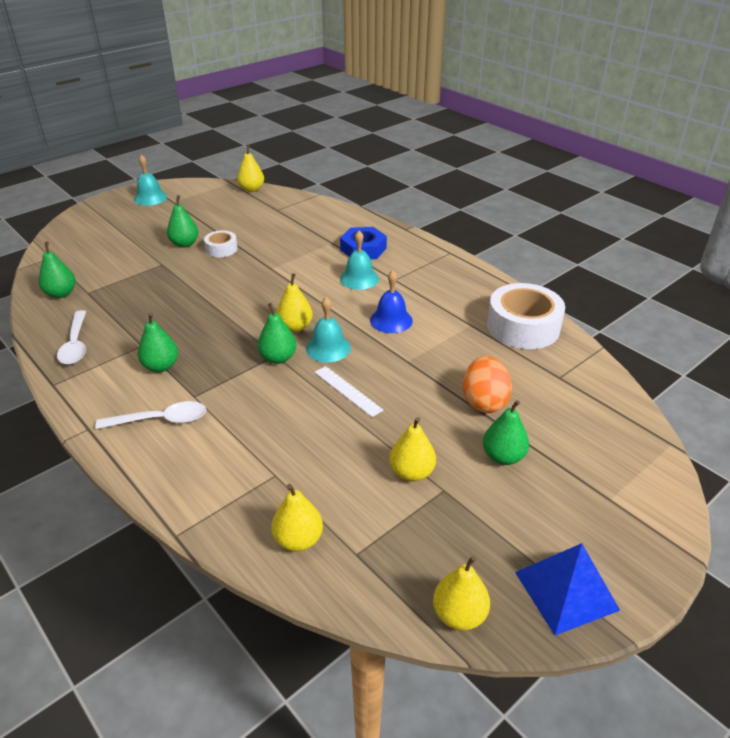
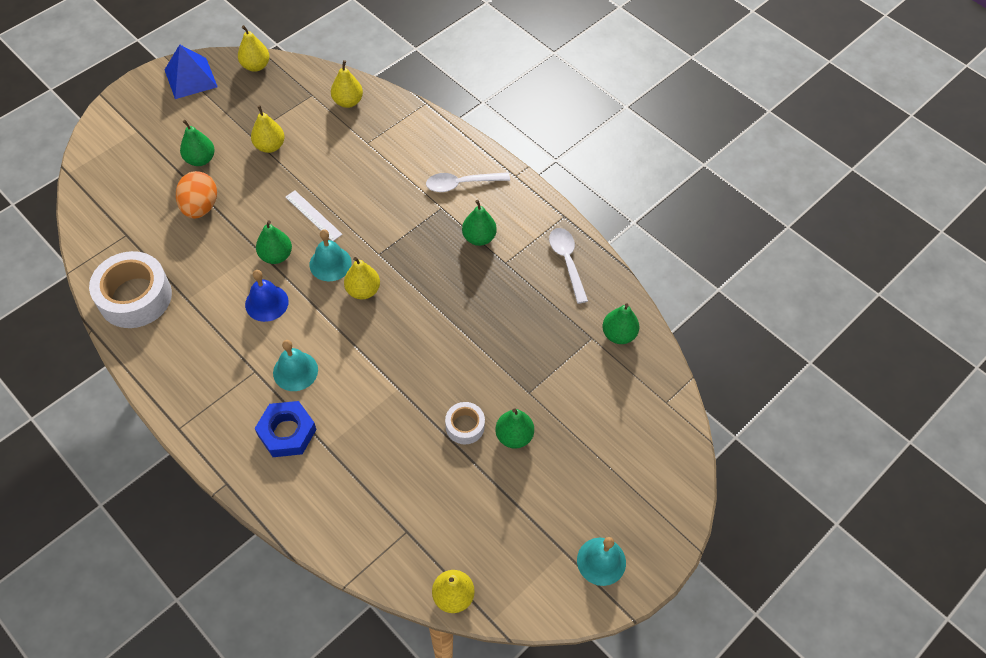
camera: 175 degrees right, 20 degrees up
(278, 358) = (376, 250): green pear -> green pear (276, 256)

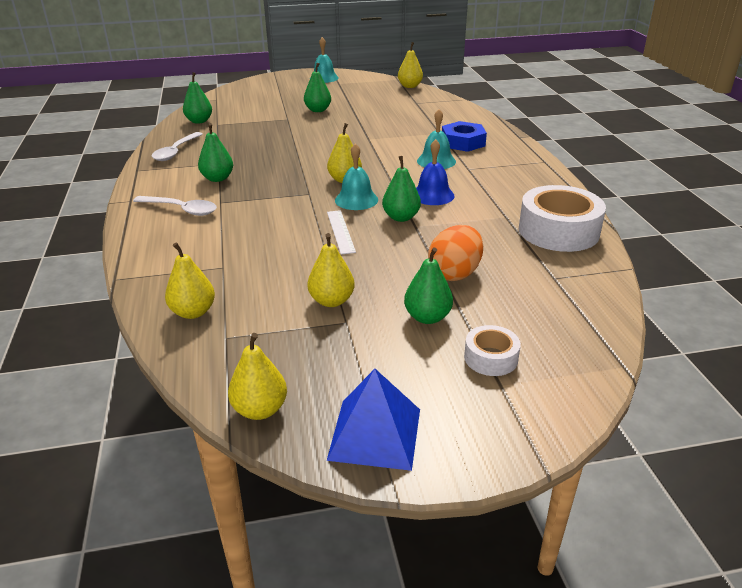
camera: 145 degrees left, 25 degrees down
(465, 426) = (342, 119): white tape -> white tape (491, 358)

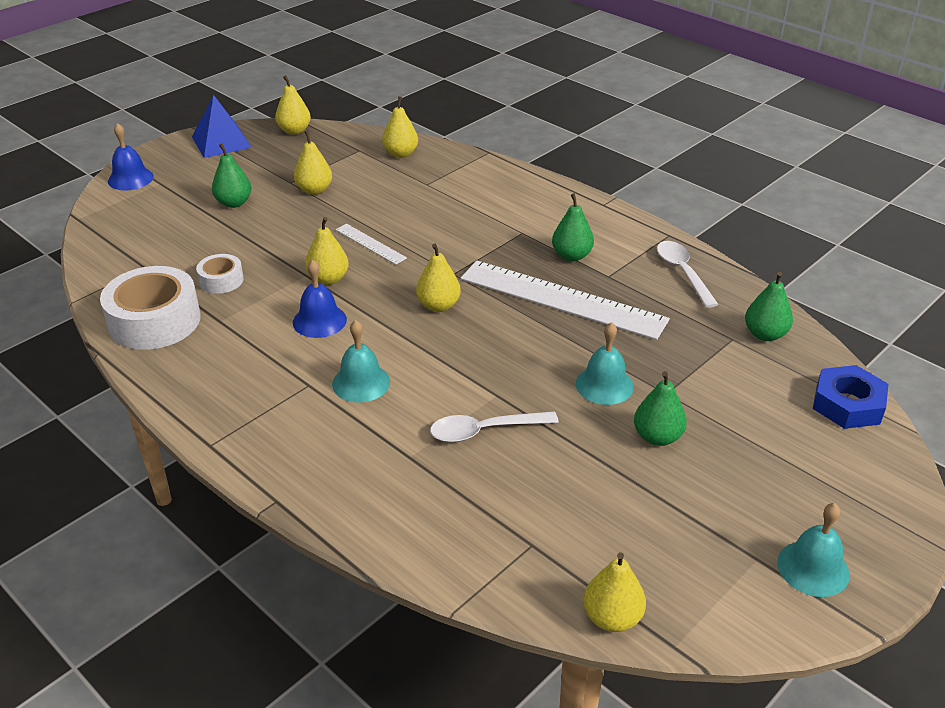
camera: 145 degrees right, 5 degrees up
(181, 209) = (542, 213): white spoon -> white spoon (485, 431)
(267, 161) = (562, 299): none -> white ruler
(356, 200) = (395, 283): turquoise bell -> turquoise bell (604, 385)
(401, 217) = (328, 279): green pear -> yellow pear
(455, 273) = (235, 241): orange egg -> none
(463, 142) = (355, 444): blue nut -> blue nut (847, 404)
(491, 358) = (173, 194): white tape -> white tape (221, 280)
(539, 410) = (130, 179): none -> blue bell

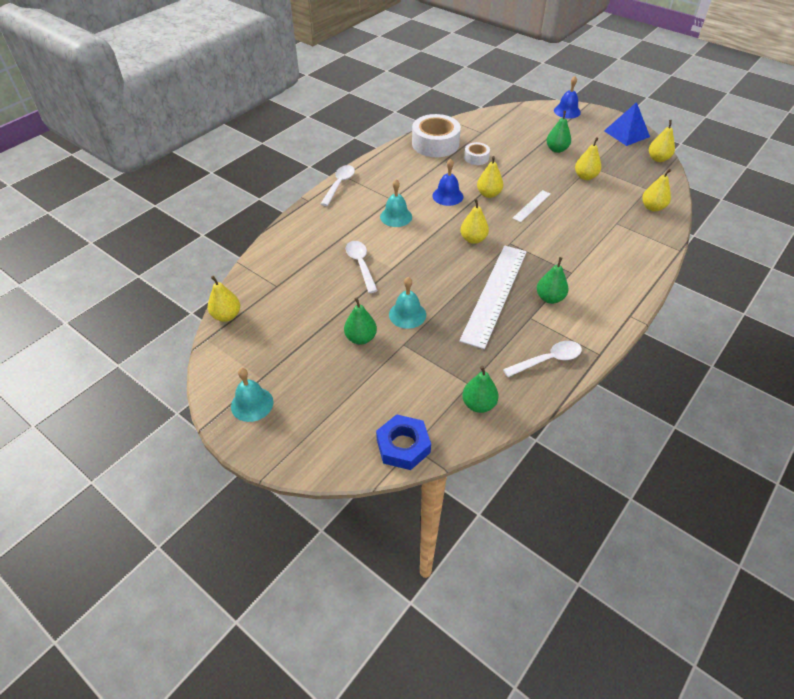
camera: 85 degrees right, 10 degrees up
(238, 453) = (339, 185): none -> white spoon

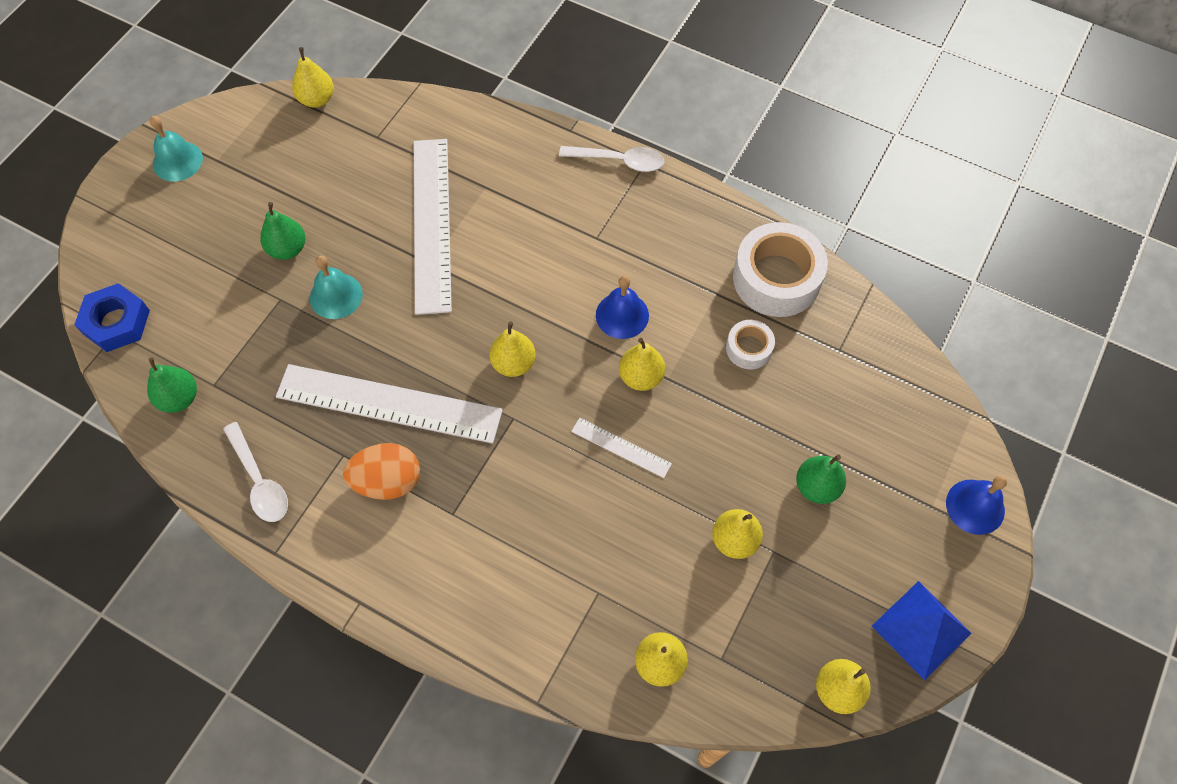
camera: 80 degrees right, 15 degrees up
(361, 265) = (431, 223): white spoon -> white ruler
(396, 216) = (552, 250): turquoise bell -> none
(550, 298) = (387, 481): green pear -> orange egg

